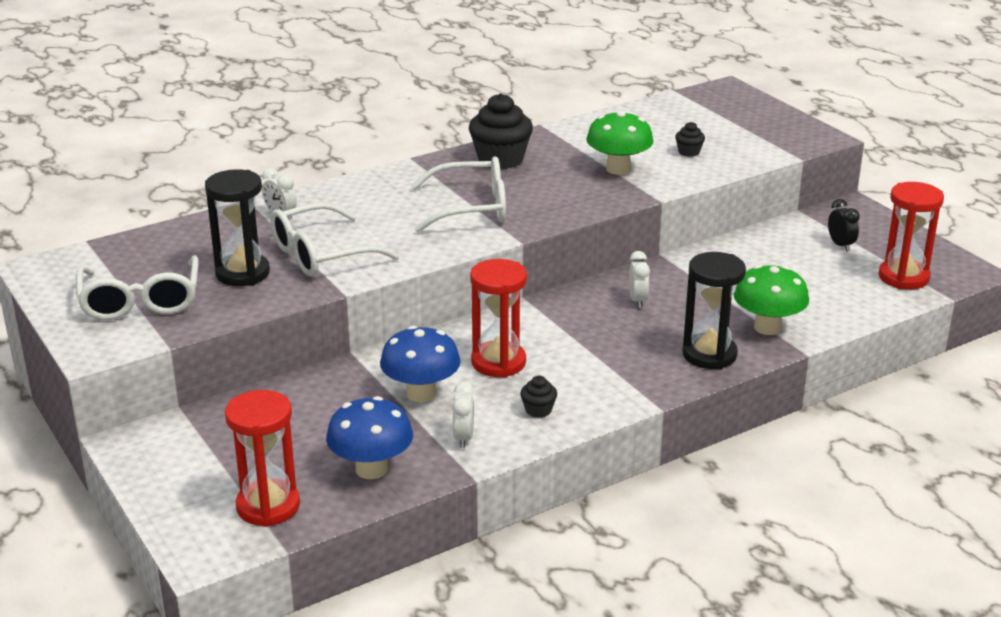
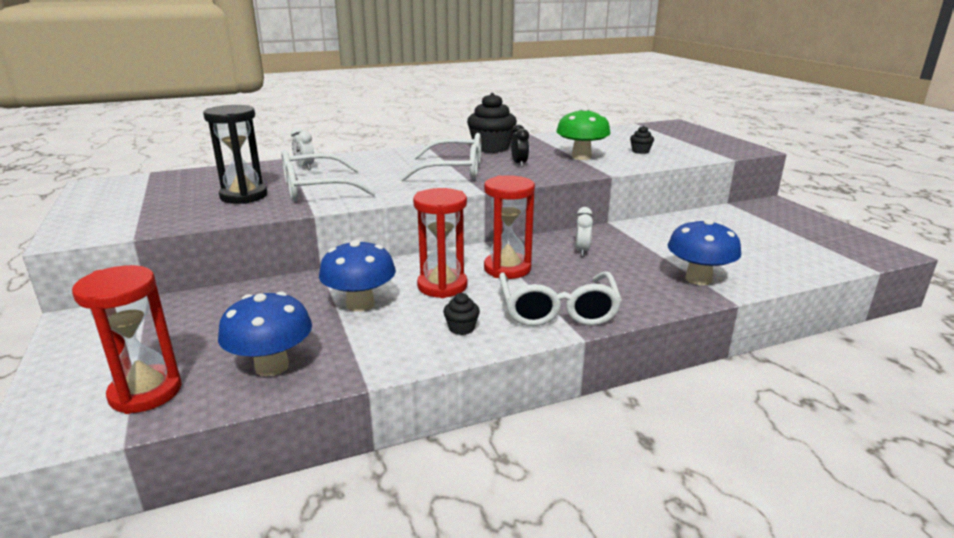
camera: 10 degrees right, 5 degrees down
(140, 301) = (146, 207): white glasses -> white glasses (557, 310)
(463, 438) = (377, 346): white clock -> none
(709, 354) = (640, 296): black hourglass -> none
(767, 327) = (698, 279): green mushroom -> blue mushroom
(840, 245) = (765, 226): black clock -> black clock (519, 164)
(903, 277) = (826, 252): red hourglass -> red hourglass (507, 269)

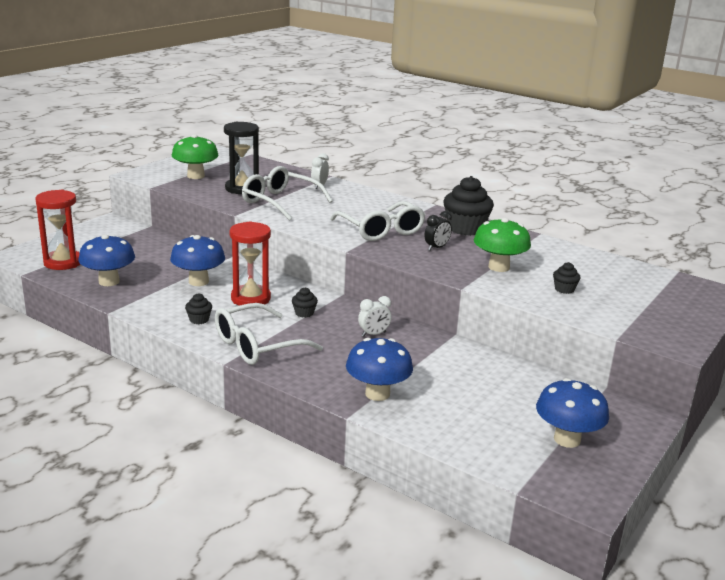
camera: 55 degrees right, 0 degrees up
(154, 208) = (196, 176): none -> green mushroom
(507, 269) = (304, 313): red hourglass -> black cupcake
(801, 234) = (567, 439): none -> blue mushroom

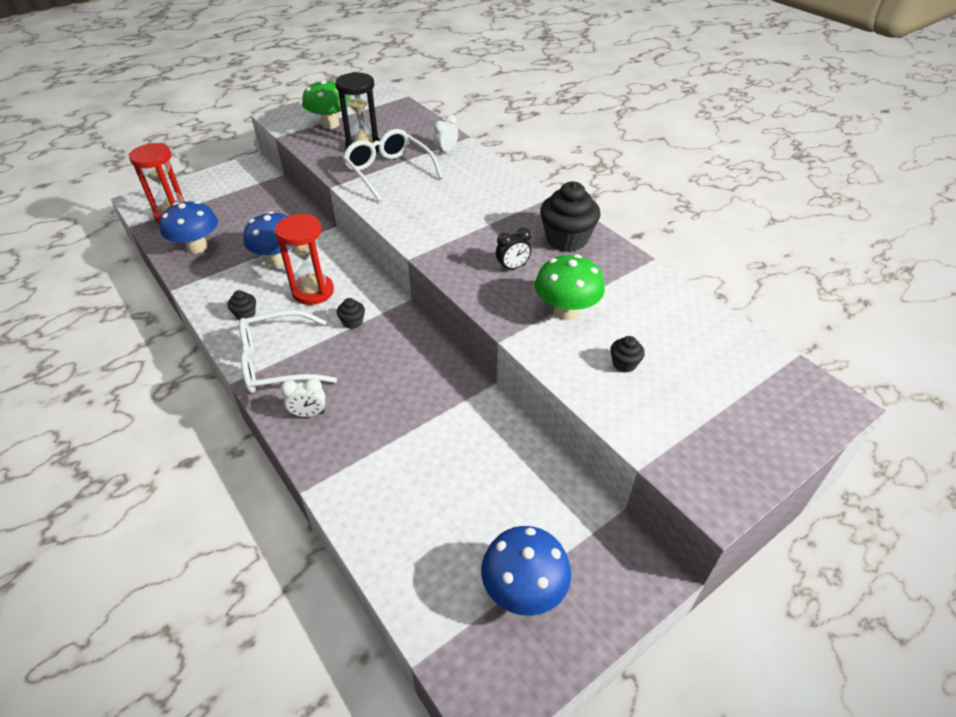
camera: 20 degrees right, 20 degrees up
(373, 334) = (405, 367): white clock -> white clock (309, 414)
(377, 394) = (354, 462): blue mushroom -> none
(381, 230) = (468, 230): white glasses -> none

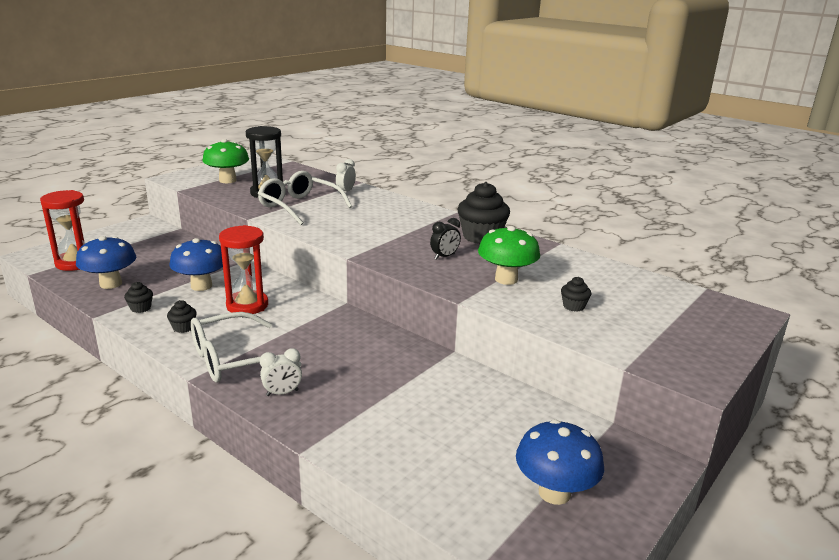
camera: 15 degrees left, 20 degrees down
(352, 322) = (297, 323): black cupcake -> black cupcake (140, 308)

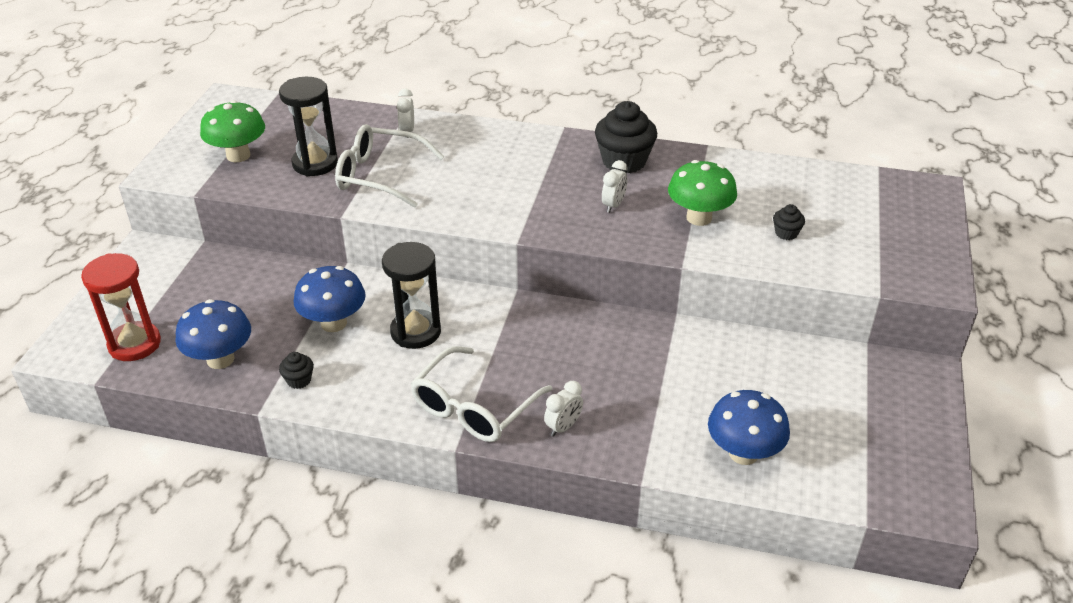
camera: 25 degrees left, 15 degrees up
(183, 328) = (378, 388): black cupcake -> none
(247, 305) = (415, 332): red hourglass -> black hourglass
(444, 257) = (613, 205): black clock -> white clock
(554, 492) = (872, 433): blue mushroom -> blue mushroom (743, 453)

